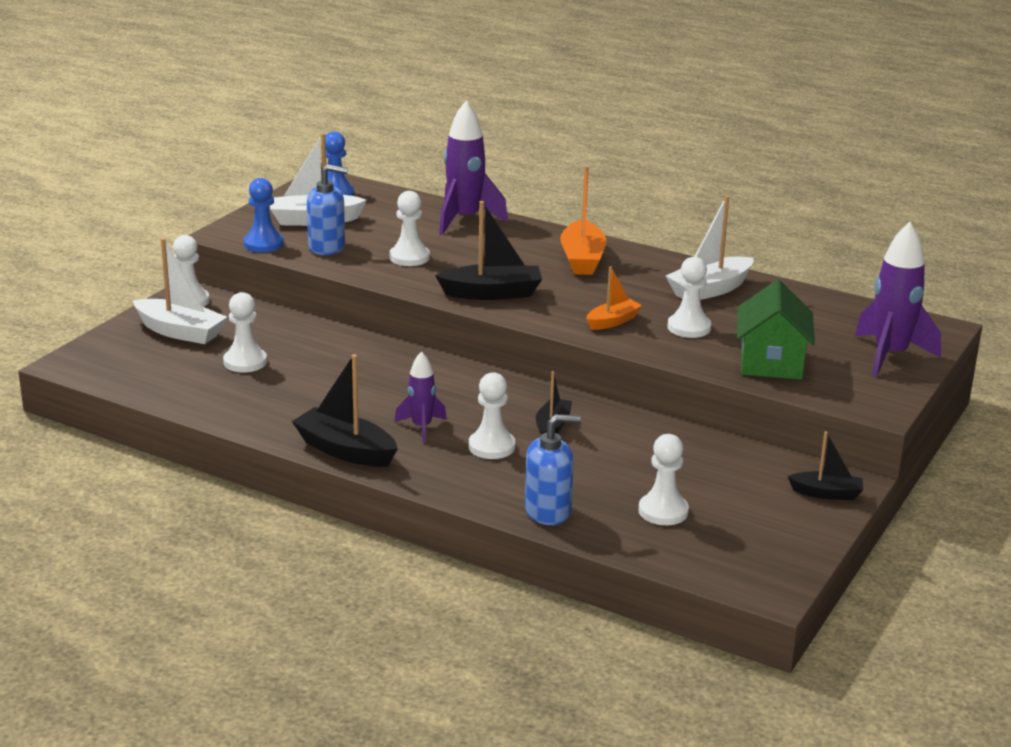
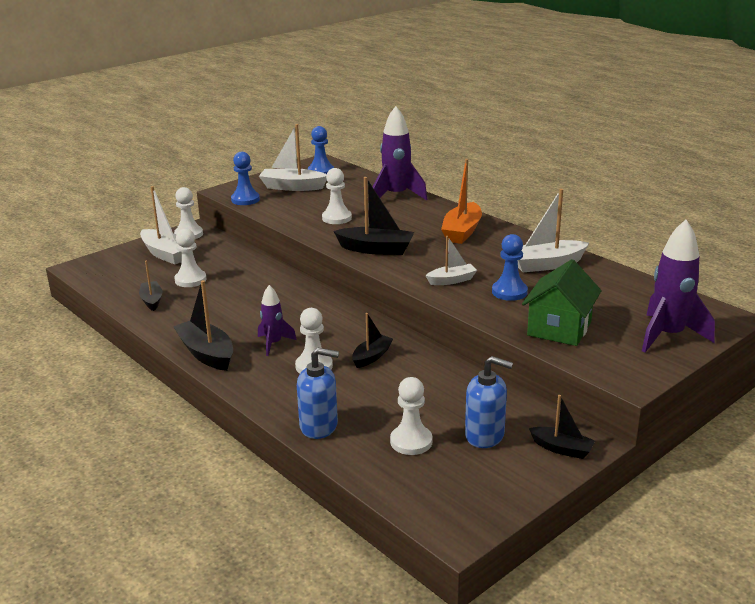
camera: 20 degrees right, 0 degrees up
(215, 395) = (152, 301): none -> black boat
(327, 247) = (286, 206): blue soap dispenser -> blue soap dispenser (485, 435)
(612, 321) = (451, 280): orange boat -> white boat
(689, 327) = (509, 292): white pawn -> blue pawn

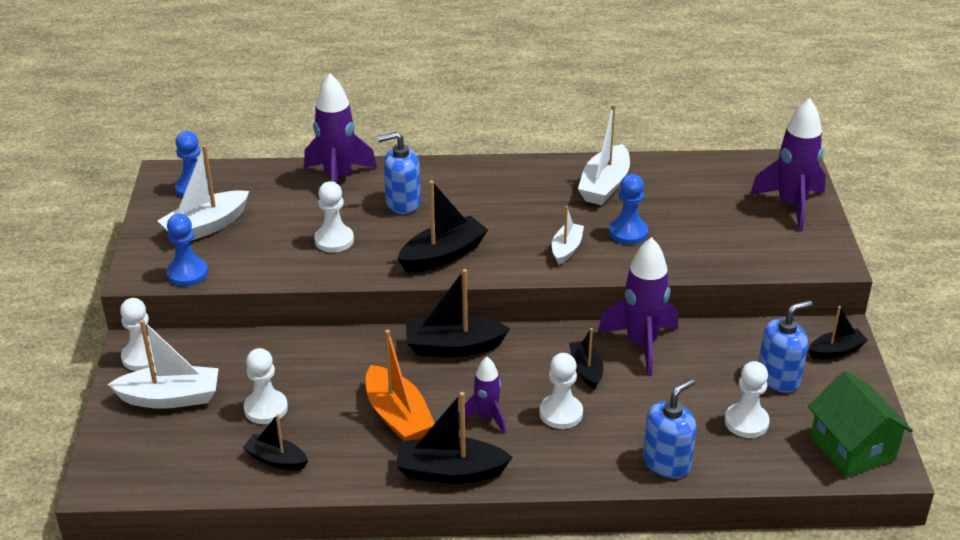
camera: 50 degrees left, 10 degrees up
(325, 306) = (453, 347): none -> black boat
(406, 219) = (402, 203): none -> blue soap dispenser
(431, 365) = (641, 344): none -> purple rocket
(462, 231) = (477, 188): orange boat -> orange boat (397, 416)
(559, 328) = (720, 246): green house -> green house (852, 448)

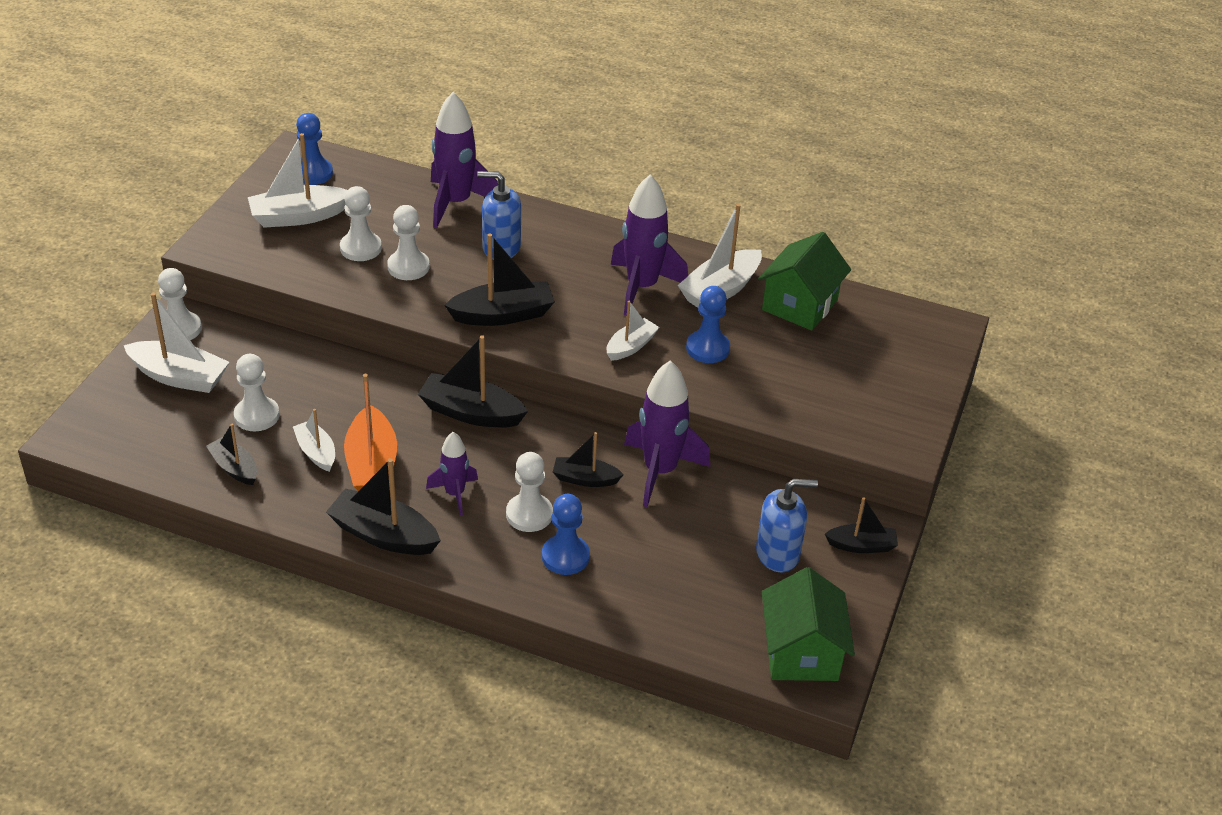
camera: 20 degrees right, 5 degrees up
(187, 273) = (251, 259): blue pawn -> blue pawn (565, 556)
(341, 422) = (316, 452): none -> white boat
(586, 370) = (585, 479): black boat -> black boat turned 90 degrees counterclockwise
(667, 462) = (599, 599): blue soap dispenser -> none
(674, 179) = (799, 305): none -> green house
(746, 422) = (710, 587): white pawn -> white pawn (360, 248)
(791, 205) = (907, 372): purple rocket -> purple rocket (642, 287)

